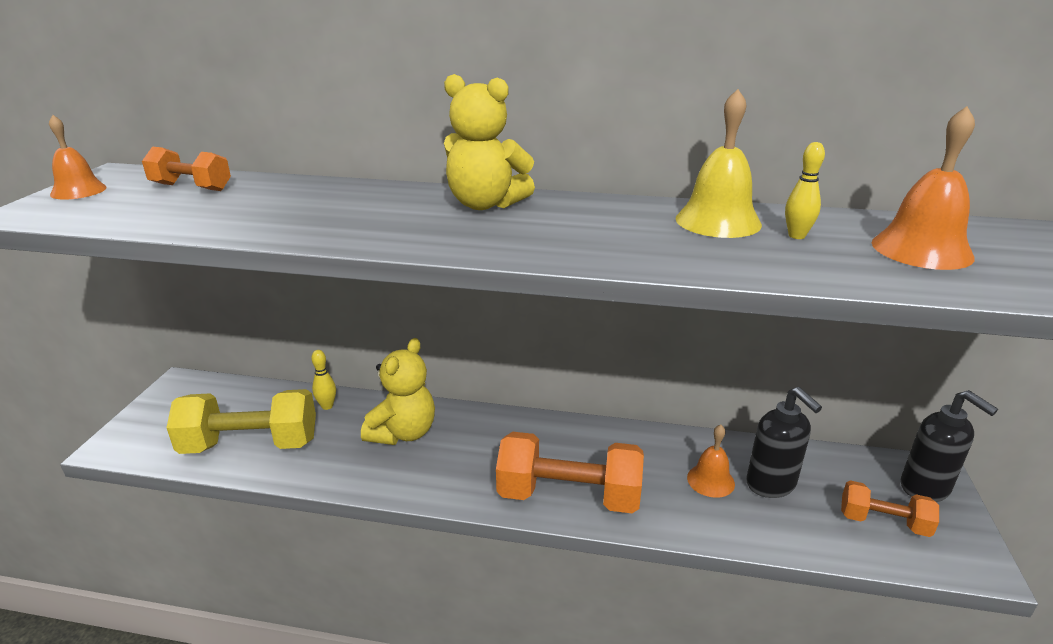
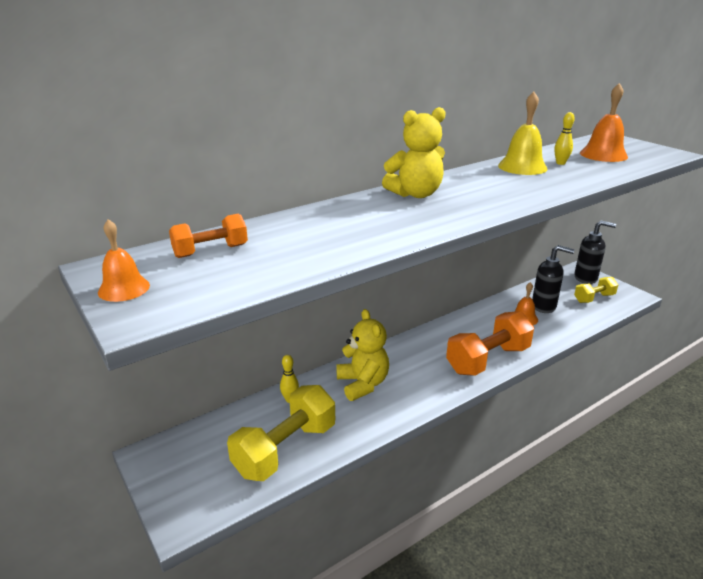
camera: 45 degrees left, 0 degrees up
(883, 522) = (594, 298): orange dumbbell -> yellow dumbbell

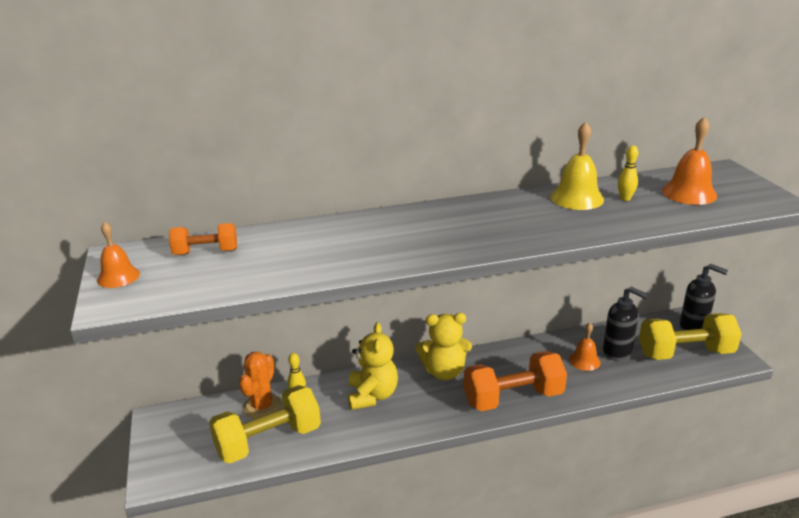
camera: 20 degrees right, 0 degrees up
(259, 417) = (262, 406): none -> orange cactus
(415, 194) = (433, 217): yellow teddy bear -> yellow teddy bear (444, 372)
(594, 298) = (685, 353): yellow dumbbell -> yellow dumbbell, size x1.79

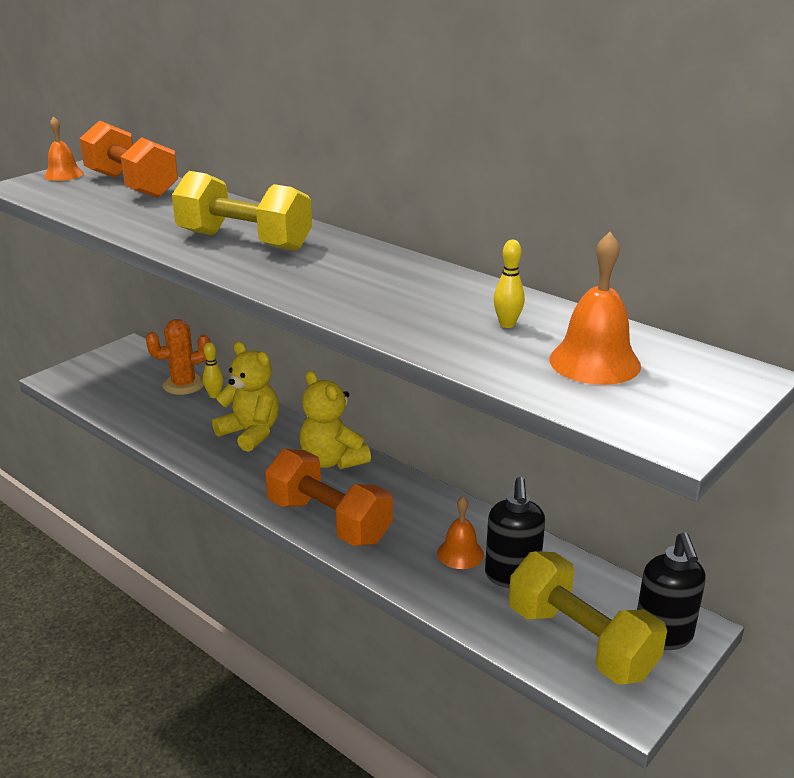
camera: 55 degrees right, 0 degrees up
(206, 252) = (132, 185): orange dumbbell -> orange dumbbell, size x1.79
(268, 441) = (139, 406): yellow dumbbell -> yellow dumbbell (244, 241)
(372, 396) = (251, 433): yellow teddy bear -> yellow teddy bear turned 105 degrees counterclockwise
(577, 198) = (465, 297): yellow bell -> none

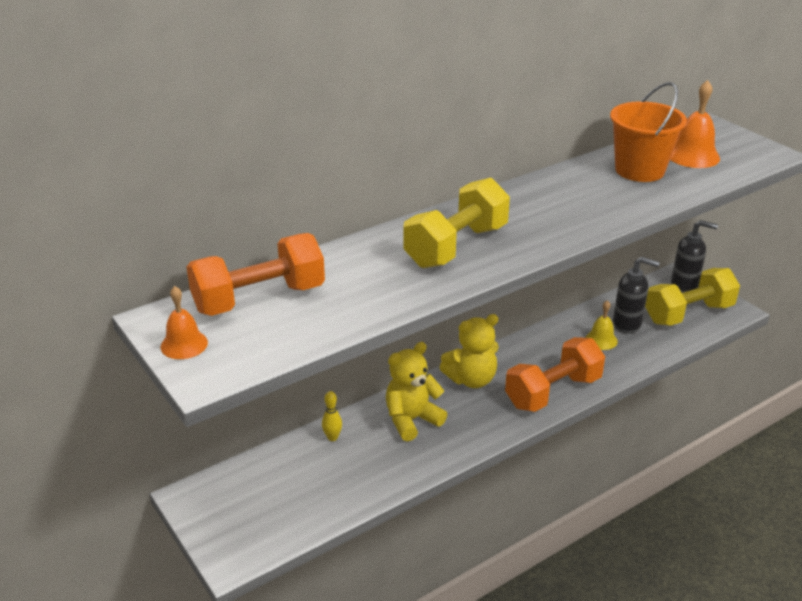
camera: 75 degrees left, 5 degrees up
(184, 384) = (300, 457): orange cactus -> none
(460, 553) = (601, 340): orange bell -> yellow bell
(507, 324) = (639, 170): yellow bowling pin -> orange bucket

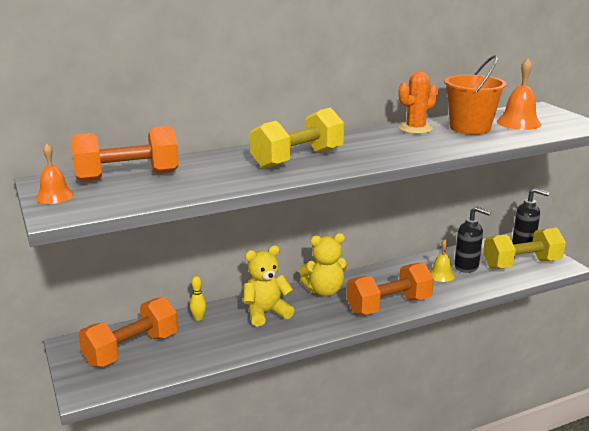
camera: 10 degrees right, 10 degrees down
(267, 494) = (131, 349): none -> orange dumbbell
(575, 177) = (415, 129): none -> orange cactus

